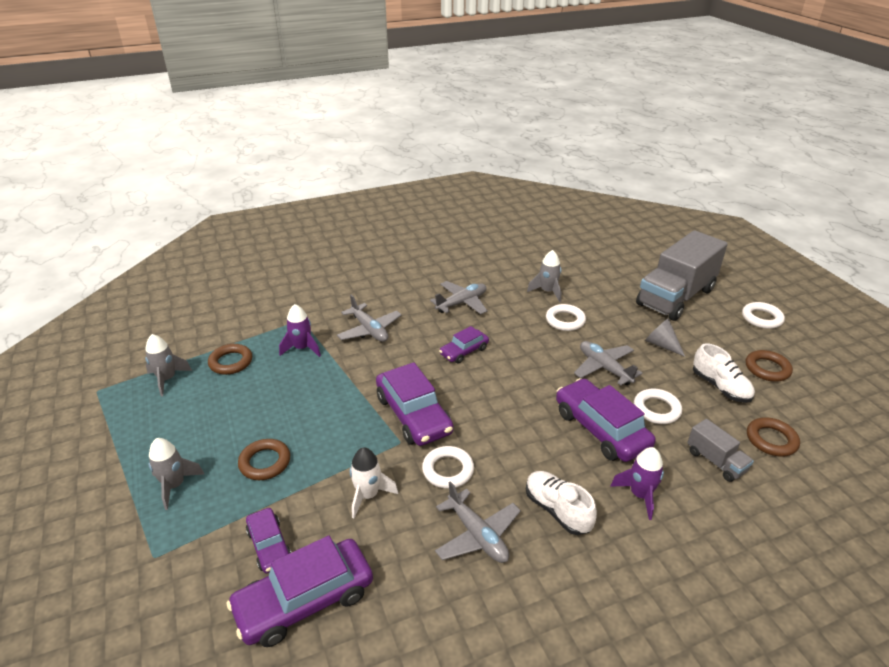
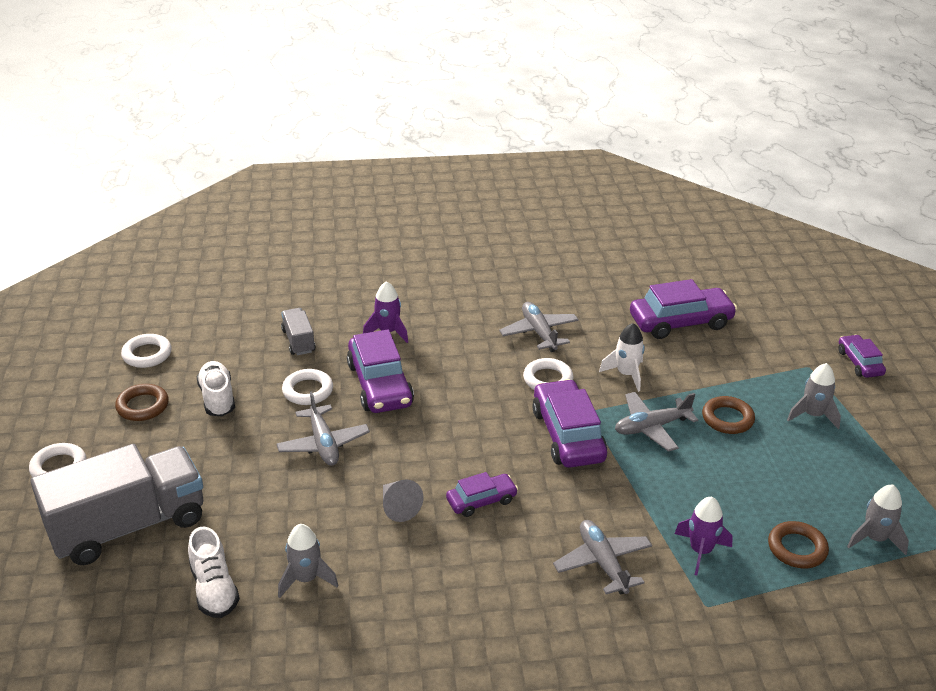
camera: 165 degrees left, 0 degrees up
(269, 546) = (712, 356): purple car -> purple car (859, 363)
(462, 303) = (450, 585): grey plane -> grey plane (651, 427)
(557, 510) = (465, 335): white shoe -> white shoe (214, 589)
(565, 320) = (319, 520): white ring -> white ring (147, 354)
(661, 345) = (227, 458): grey cone -> grey cone (398, 507)
(771, 440) = (229, 346): brown ring -> none

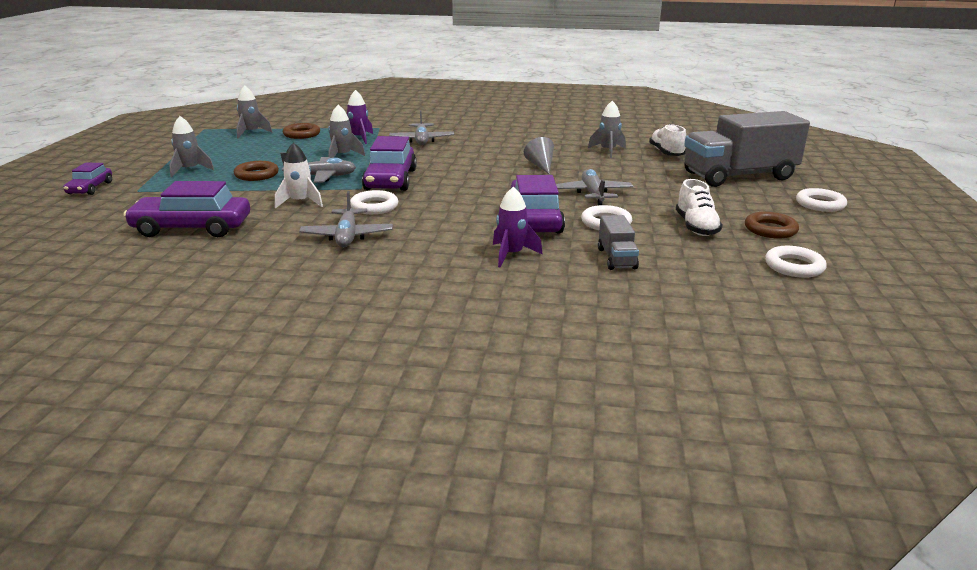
camera: 165 degrees left, 10 degrees down
(481, 501) = (480, 163): purple car -> none
(673, 486) = (342, 156): none -> grey rocket

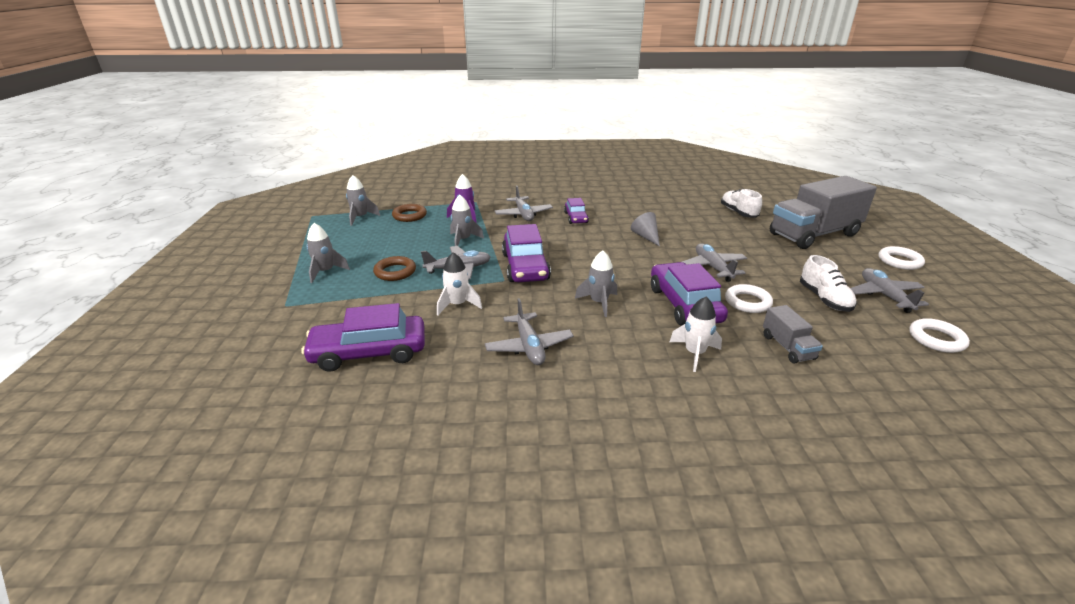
camera: 10 degrees left, 5 degrees up
(90, 188) = (234, 307): purple car -> purple car (576, 218)
(374, 207) = (531, 303): white ring -> none
(511, 255) = (694, 353): purple rocket -> white rocket
(608, 151) = (689, 214): grey rocket -> grey rocket (599, 303)
(770, 229) = (884, 296): brown ring -> grey plane

